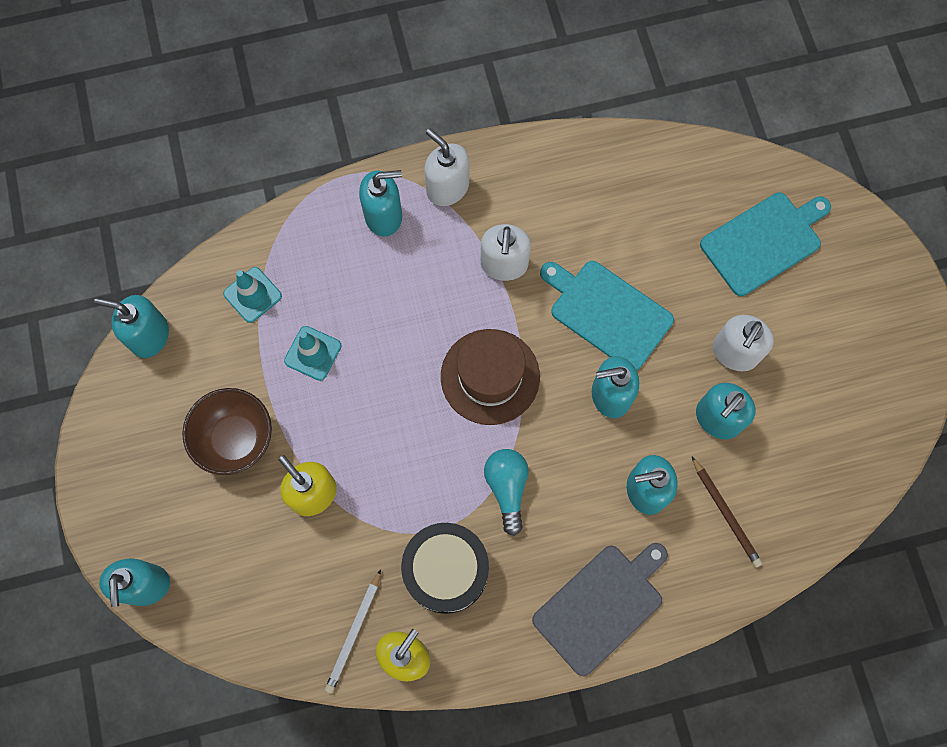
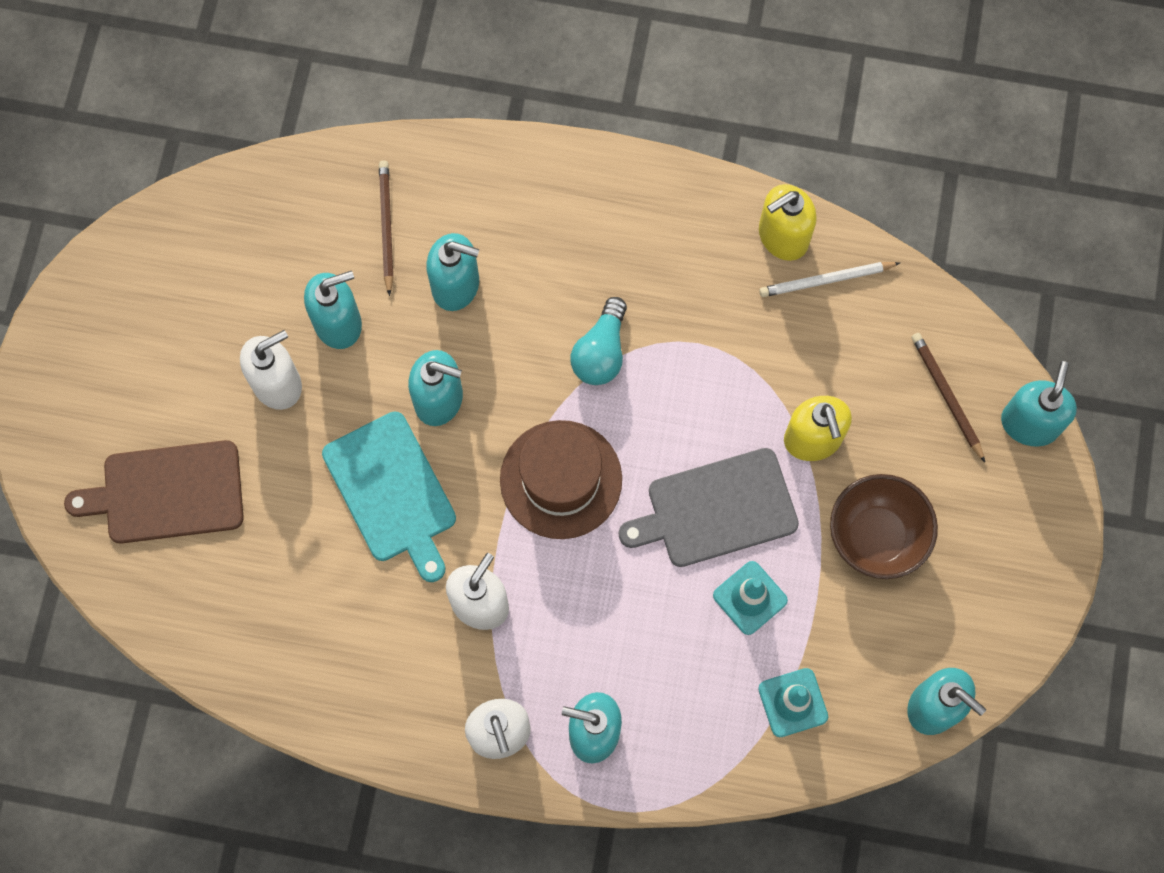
camera: 155 degrees left, 0 degrees up
(220, 577) = (946, 396): none -> brown pencil
(354, 633) = (826, 280): white pencil -> white pencil turned 150 degrees counterclockwise
(446, 570) = (704, 299): black drum -> none
(600, 605) = (562, 197): grey cutting board -> grey cutting board (716, 509)
(763, 241) = (167, 493): turquoise cutting board -> brown cutting board

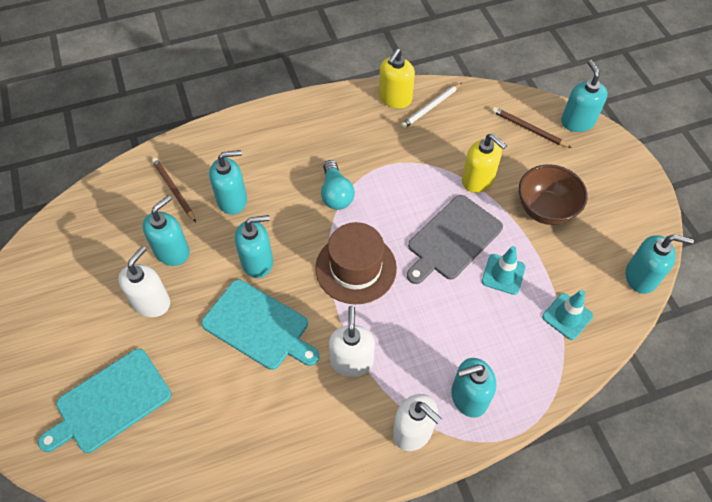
camera: 30 degrees left, 15 degrees down
(167, 493) = (110, 402): brown cutting board -> turquoise cutting board

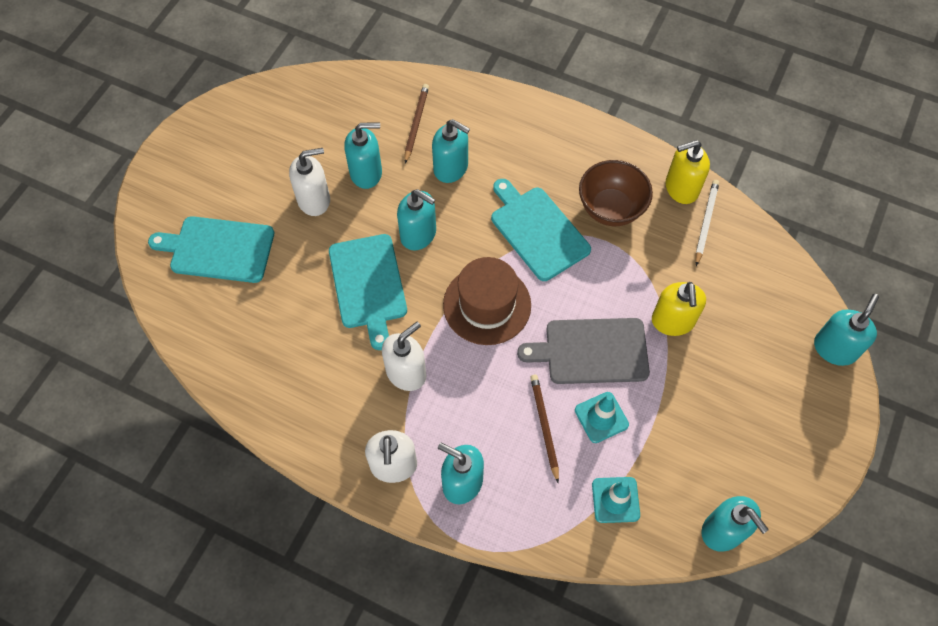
camera: 45 degrees right, 5 degrees up
(336, 194) = (537, 231): turquoise light bulb -> turquoise cutting board
(431, 107) = (705, 222): white pencil -> white pencil turned 105 degrees clockwise
(528, 129) = (776, 316): brown pencil -> brown pencil (544, 426)
(545, 210) = (704, 398): brown bowl -> brown bowl (610, 209)

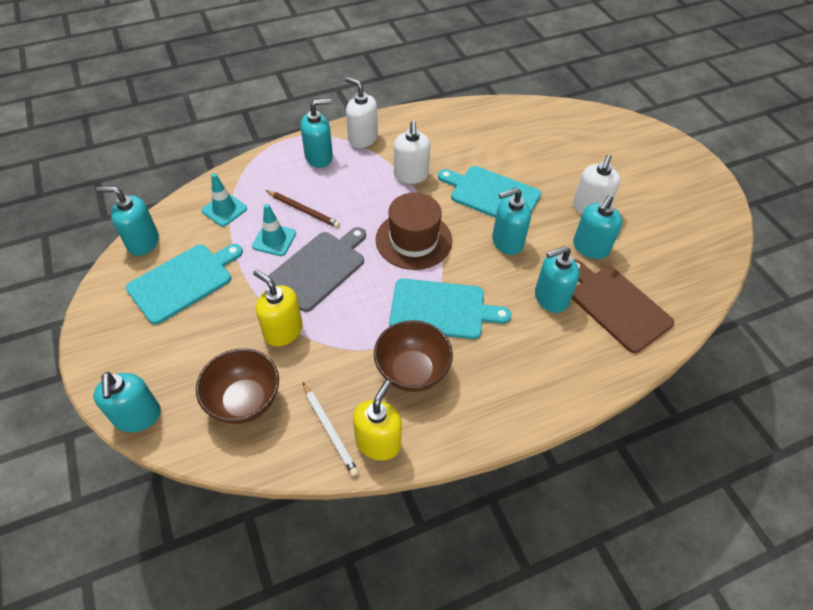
camera: 130 degrees right, 10 degrees down
(218, 249) = (589, 147): turquoise cutting board -> turquoise cutting board (183, 281)
(416, 123) = (617, 306): brown pencil -> brown cutting board
(747, 292) = (245, 401): none -> brown bowl

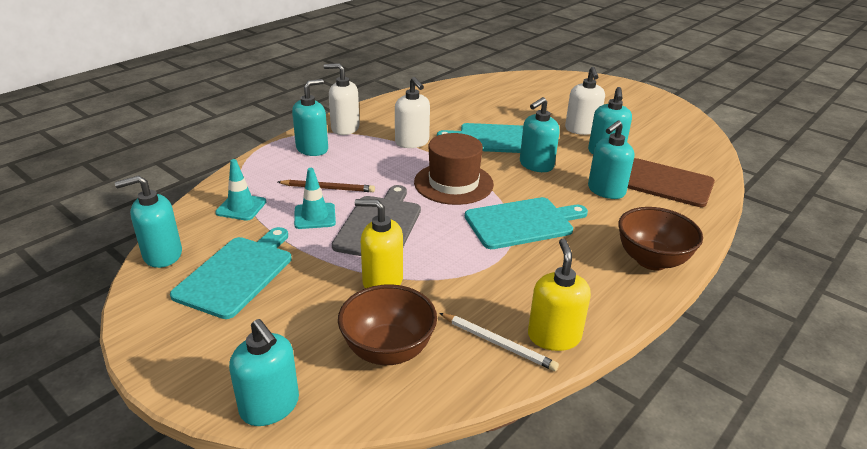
camera: 25 degrees left, 20 degrees down
(412, 371) = (536, 273): brown bowl -> brown bowl (651, 260)

